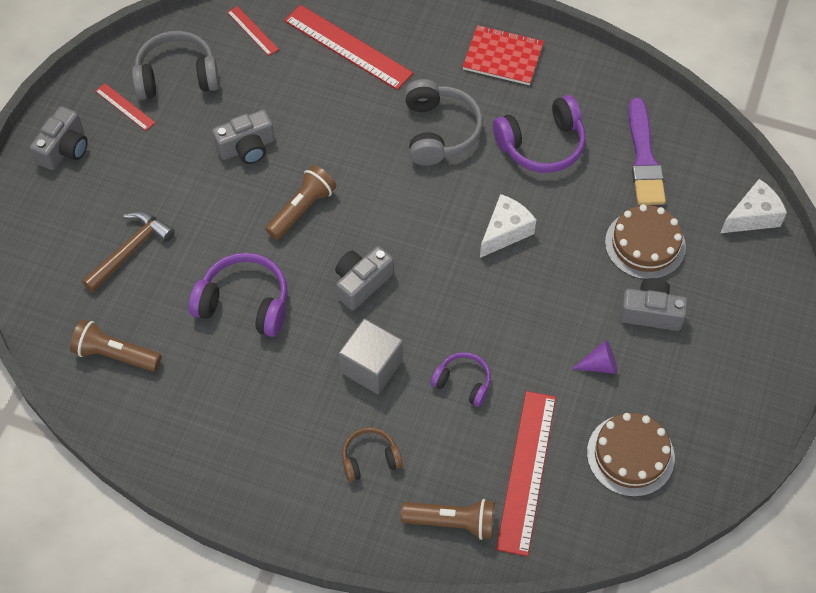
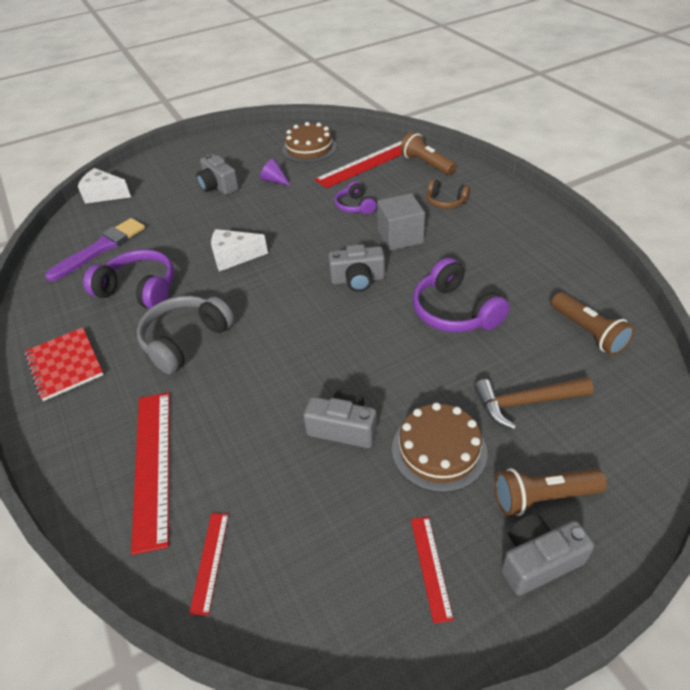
camera: 135 degrees left, 15 degrees down
(177, 76) = (342, 563): grey headphones -> none
(302, 209) = (349, 348): brown flashlight -> brown flashlight (542, 497)
(645, 244) = (172, 211): brown cake -> brown cake (439, 450)

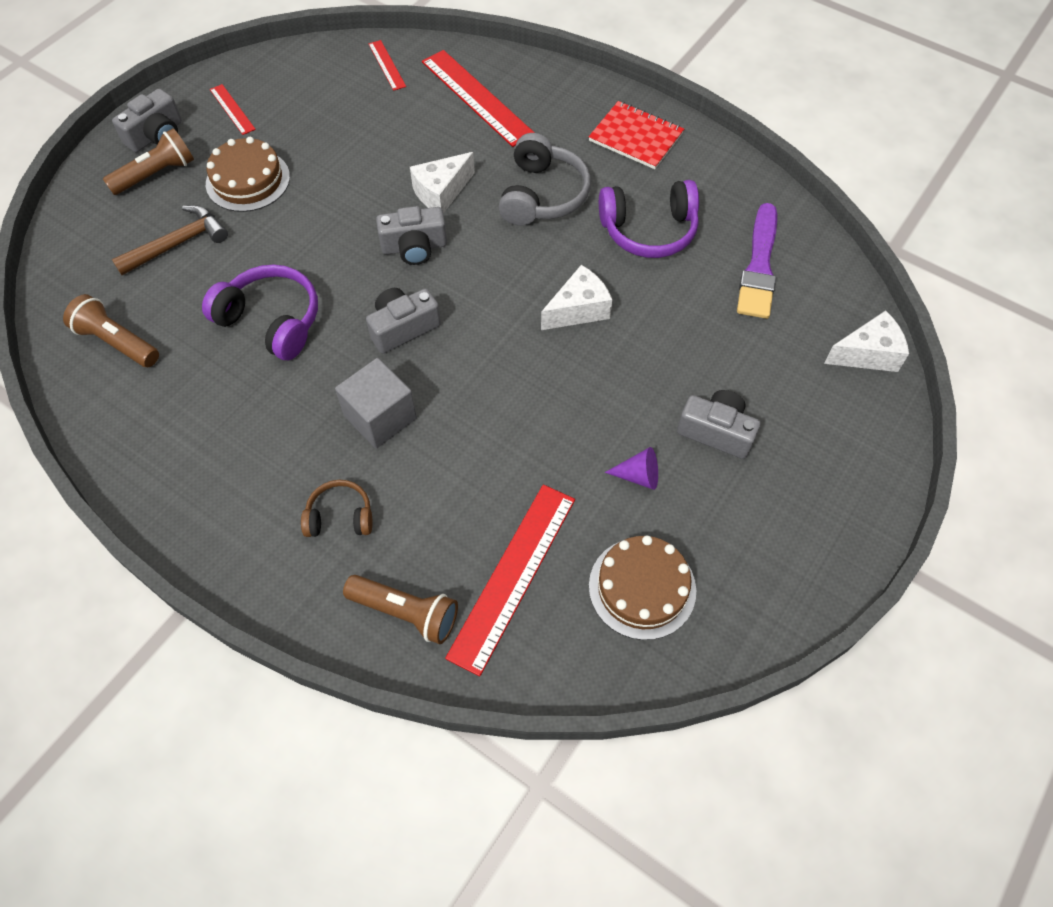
camera: 150 degrees right, 15 degrees up
(262, 371) = (441, 192): none -> white cheese
(343, 428) = (337, 170): grey camera -> grey camera (414, 247)
(355, 206) = (475, 458): purple headphones -> none

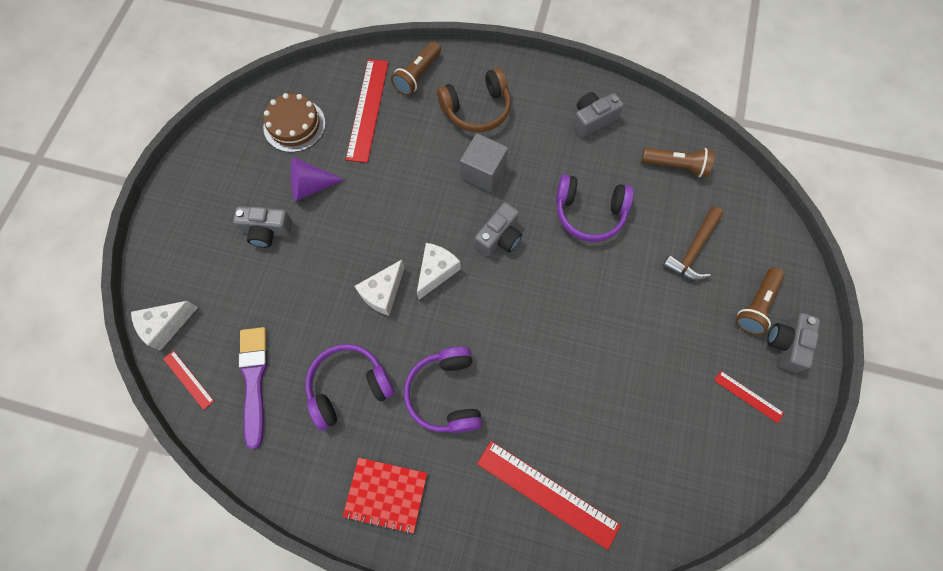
camera: 160 degrees right, 10 degrees up
(248, 180) = (684, 325): brown cake -> none
(340, 516) = (477, 109): brown headphones -> brown headphones, size x1.71
(387, 65) = (650, 507): red ruler -> red ruler (188, 379)
(406, 612) = (417, 75): brown flashlight -> brown flashlight turned 60 degrees counterclockwise
(414, 247) = (523, 306): grey camera -> grey camera (592, 120)
(441, 192) = (527, 367): white cheese -> white cheese (436, 272)
(542, 195) = (446, 394): grey headphones -> purple headphones
(638, 476) = (311, 186): purple cone -> purple cone, size x1.57

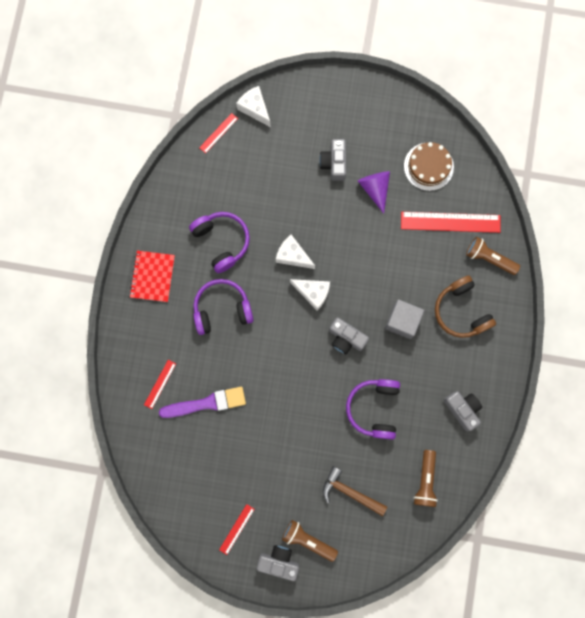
camera: 85 degrees right, 10 degrees up
(254, 380) = (221, 177): purple brush -> purple brush (206, 403)
(547, 494) = (160, 384): red ruler -> red ruler, size x0.50

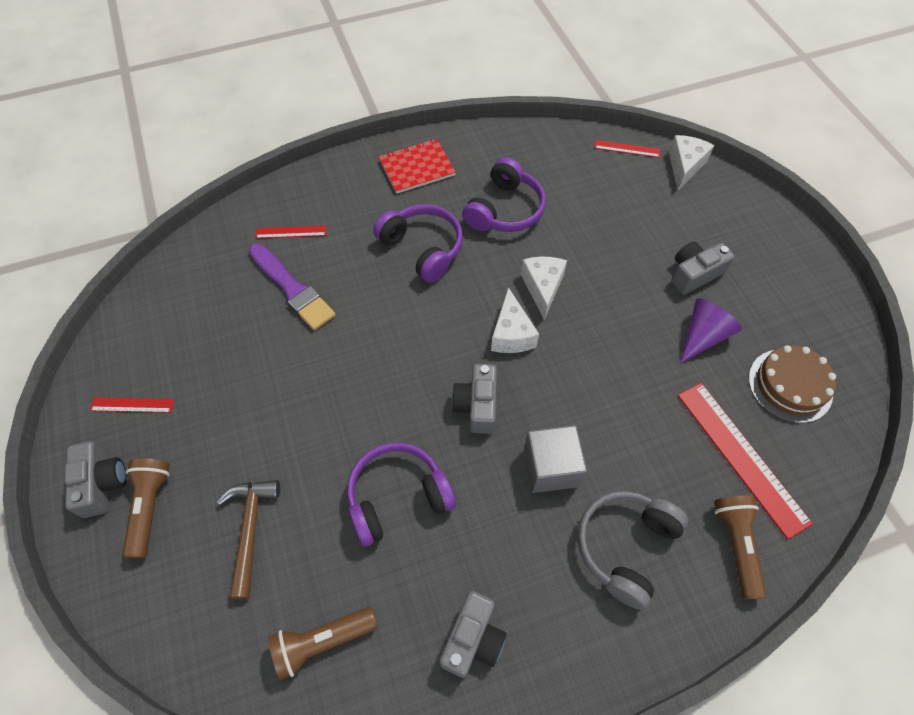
camera: 60 degrees right, 20 degrees down
(461, 311) = (625, 547): brown headphones -> grey headphones

